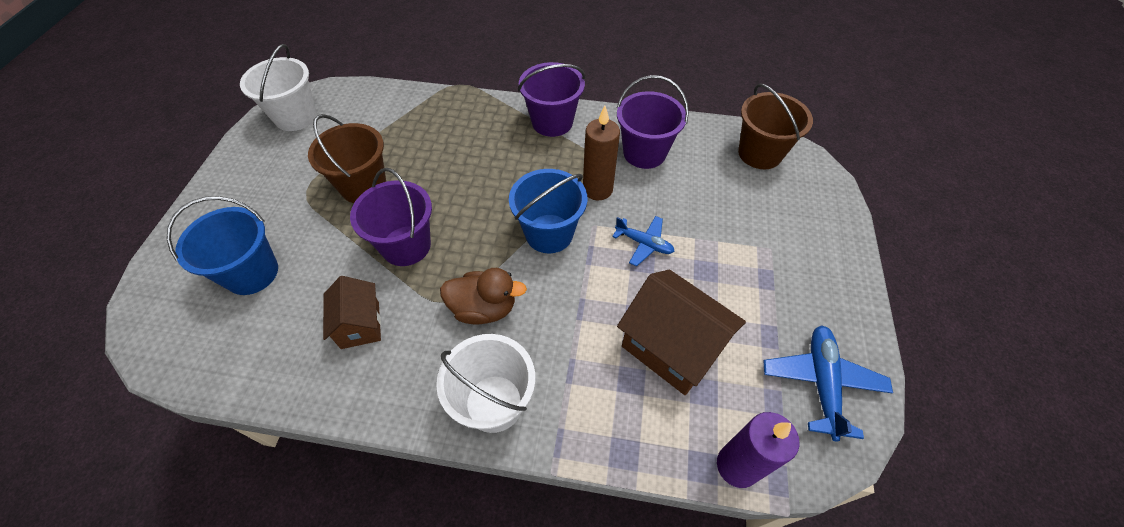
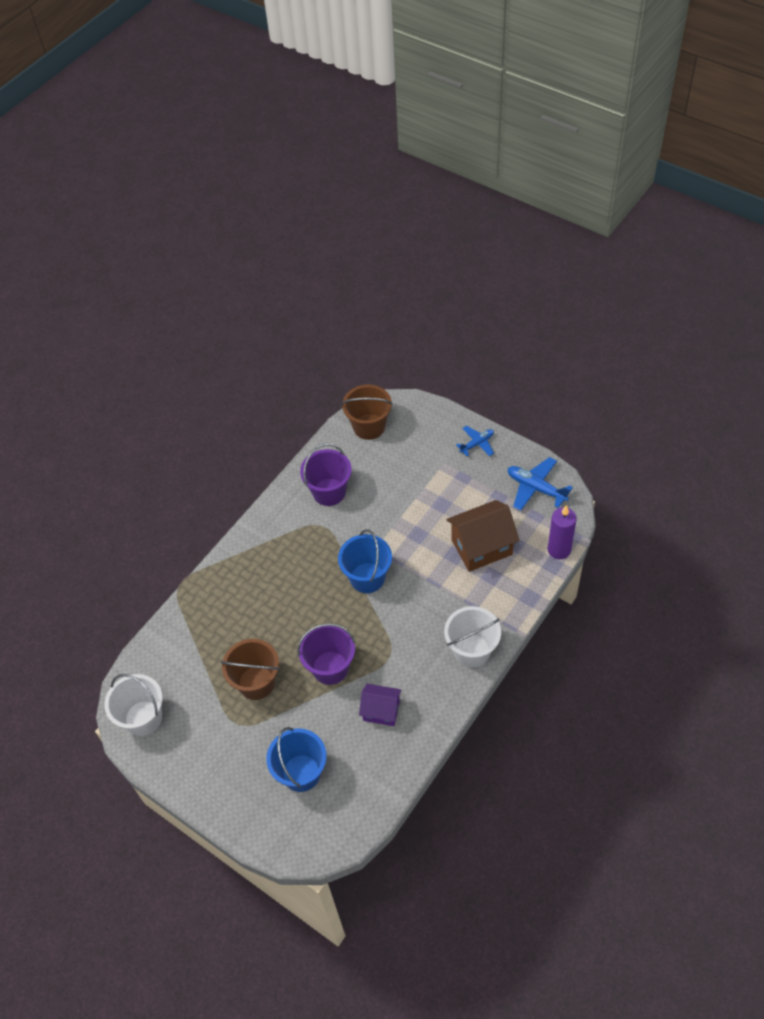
camera: 60 degrees left, 0 degrees up
(360, 325) = (381, 711): brown house -> purple house
(484, 308) = (405, 635): brown duck -> none
(552, 122) = (264, 536): purple bucket -> none
(597, 189) = (346, 534): brown candle -> none
(644, 243) = (404, 528): blue plane -> blue plane (477, 444)

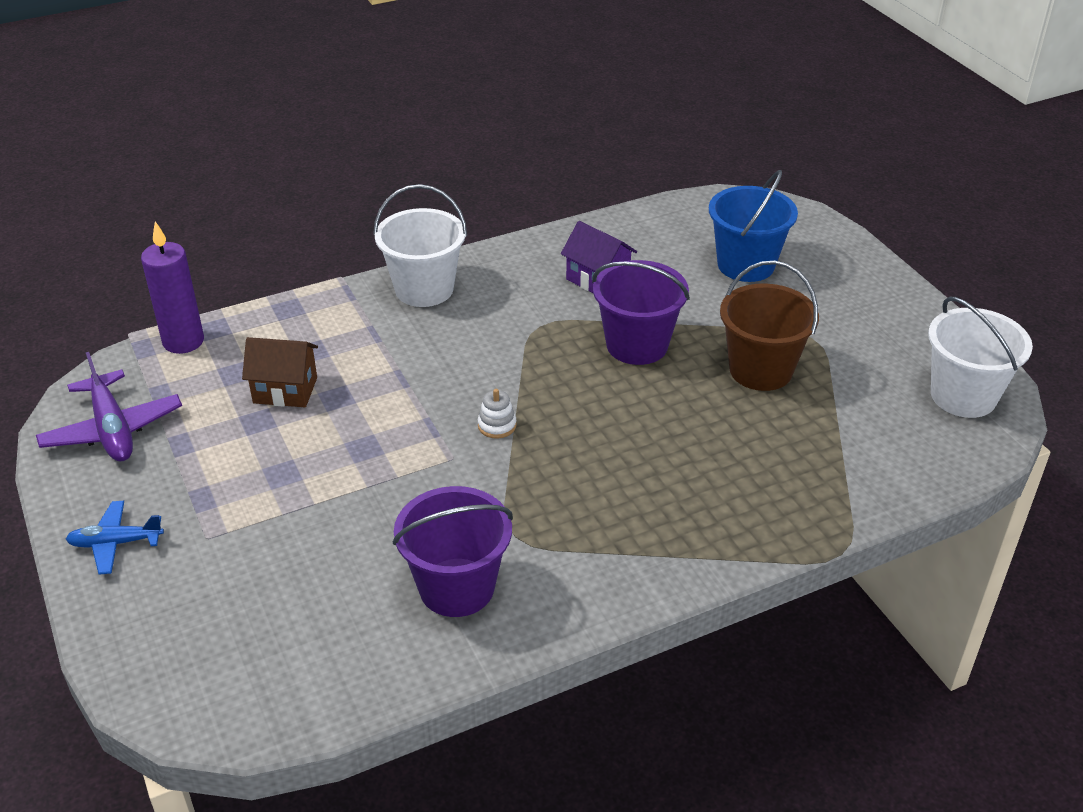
camera: 155 degrees left, 15 degrees down
(367, 578) = (497, 425): blue bucket -> white stacking toy
(369, 426) = (271, 682): brown bucket -> none
(481, 547) = (285, 390): brown house -> brown house, size x0.60
(536, 488) = (112, 429): blue plane -> purple plane

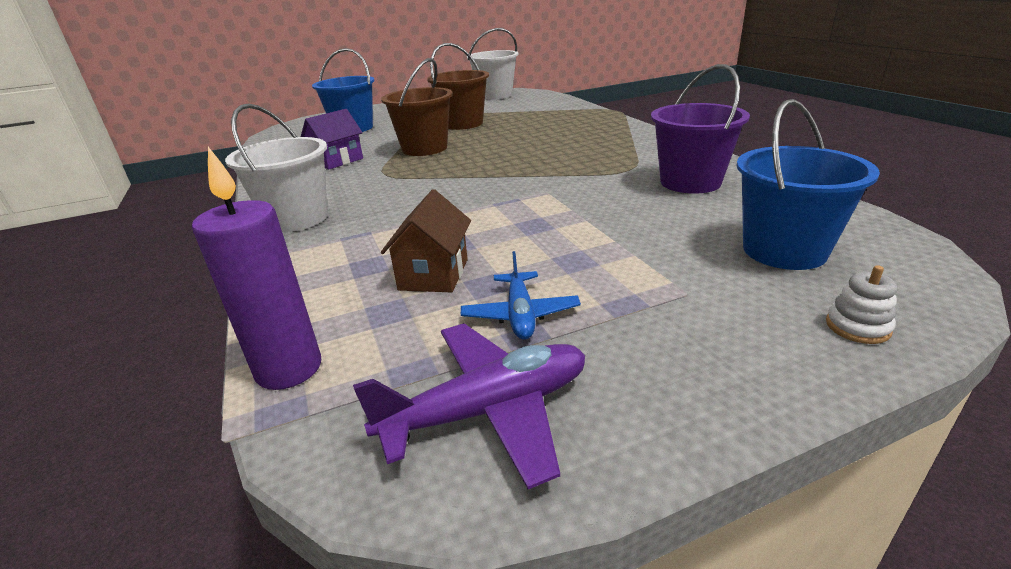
camera: 85 degrees left, 10 degrees down
(116, 543) = (728, 361): blue plane -> blue plane (520, 314)
(259, 622) = (784, 250): none -> blue bucket
(497, 425) = (507, 181): white stacking toy -> white stacking toy (857, 327)
(637, 345) = (424, 148): purple bucket -> brown bucket

